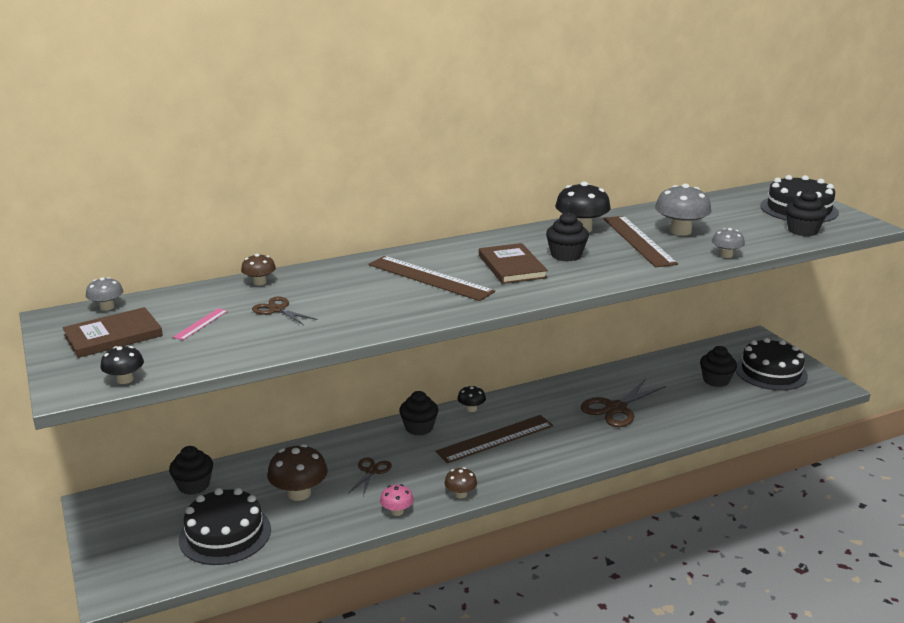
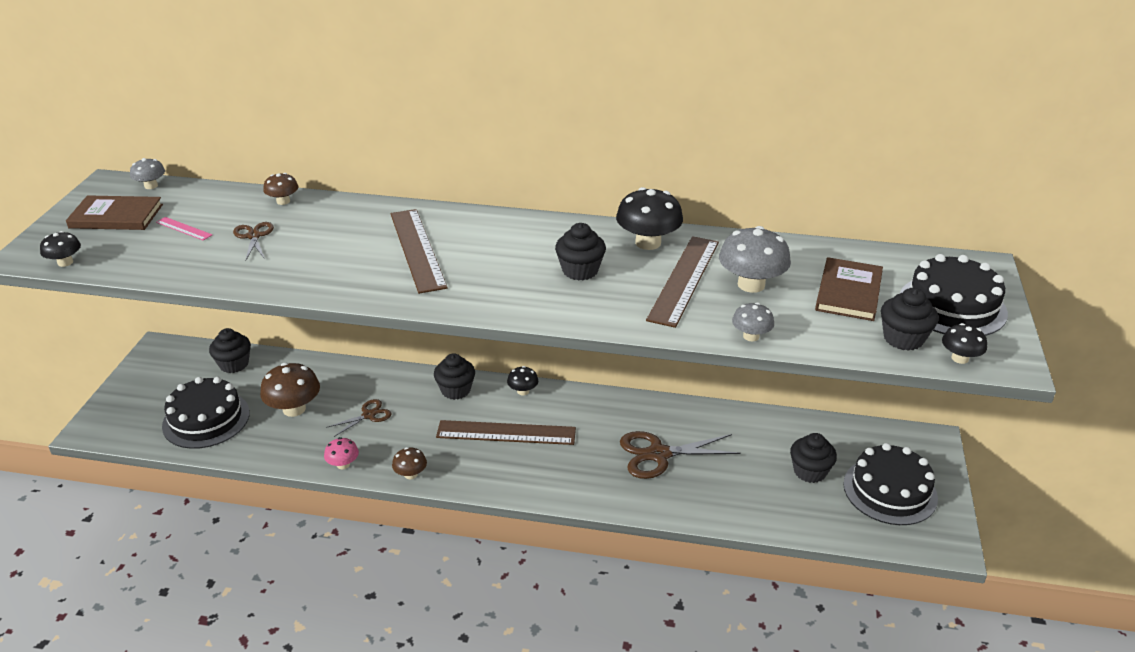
camera: 35 degrees right, 10 degrees up
(201, 324) = (184, 228): pink ruler -> pink ruler turned 60 degrees clockwise
(512, 266) = (508, 264): brown book -> brown book (848, 292)
(843, 230) = (960, 358): none -> black mushroom

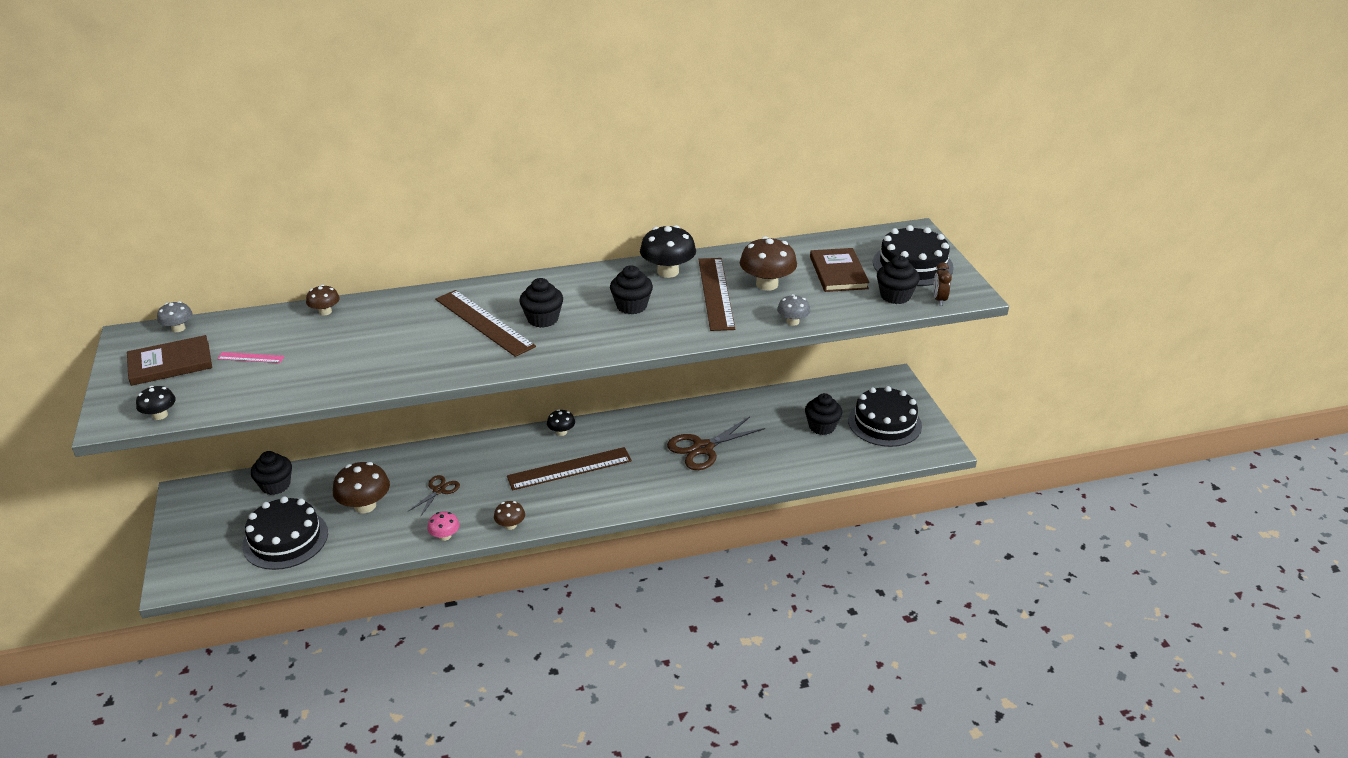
camera: 25 degrees left, 0 degrees up
(254, 236) = (325, 347): brown scissors -> none
(455, 390) = (502, 448): black cupcake -> black cupcake (543, 319)
(751, 284) = (767, 284): grey mushroom -> brown mushroom
(960, 358) = (939, 300): black mushroom -> brown clock

